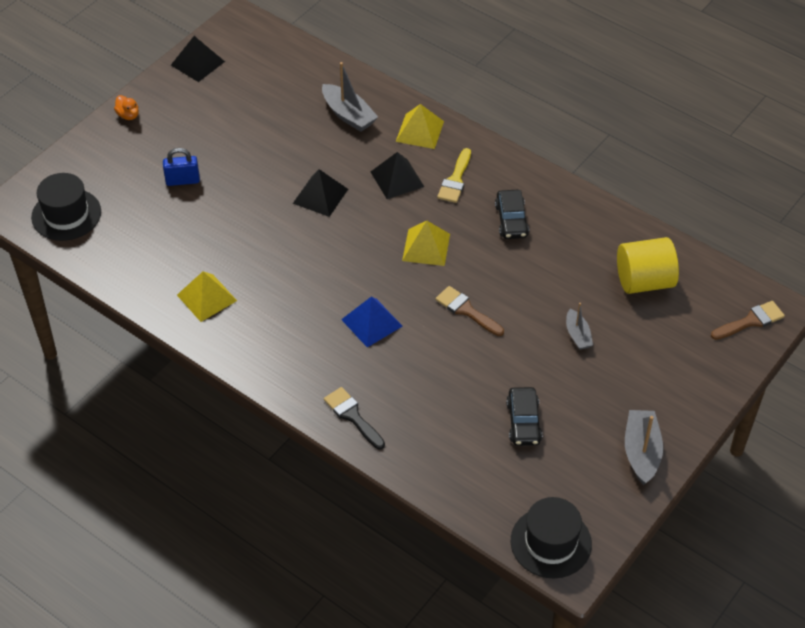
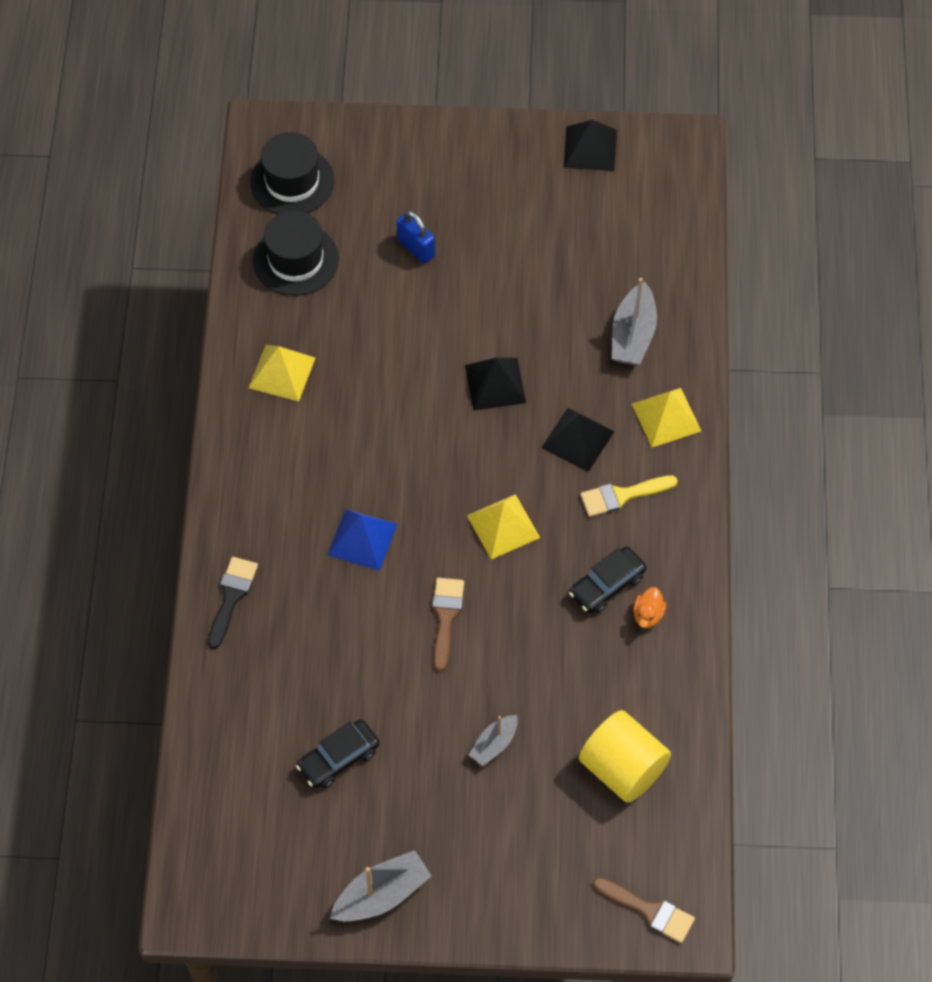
camera: 55 degrees right, 10 degrees up
(128, 115) = (465, 139): orange duck -> orange duck (648, 615)
(551, 542) = (206, 871): black hat -> black hat (295, 260)

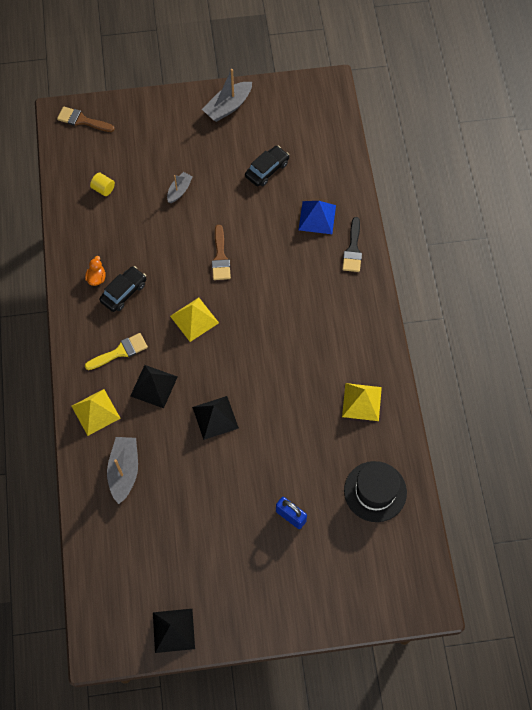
camera: 170 degrees right, 5 degrees up
(292, 181) = (395, 559): black hat -> none
(362, 539) = (281, 297): blue pyramid -> blue pyramid (317, 217)
(623, 768) = (103, 189): yellow cylinder -> yellow cylinder, size x0.46

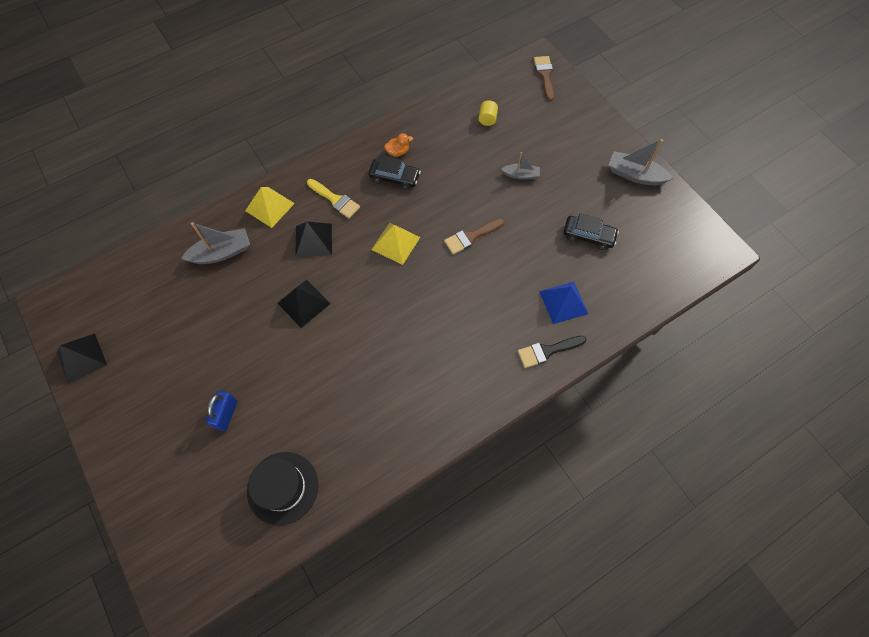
camera: 65 degrees right, 0 degrees up
(362, 401) = (378, 432): yellow pyramid -> none

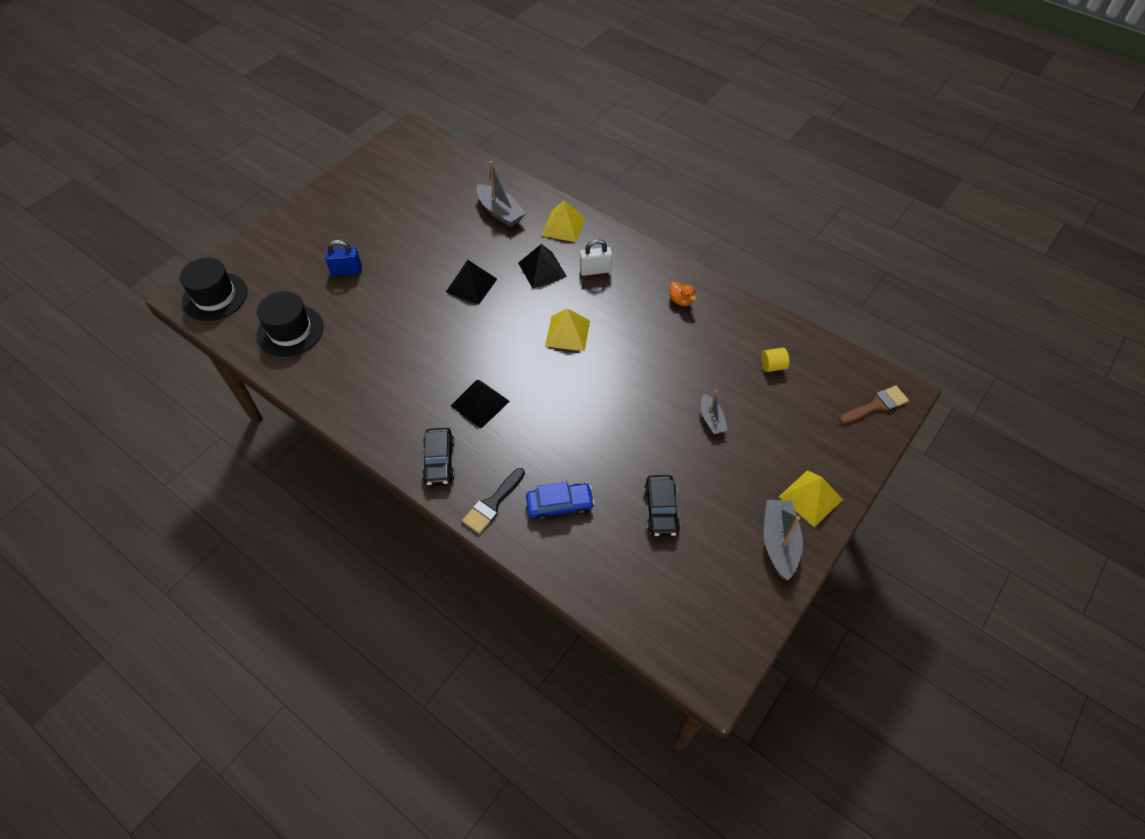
camera: 70 degrees right, 10 degrees down
(81, 358) = (369, 167): black pyramid -> black pyramid (480, 403)
(193, 565) = (215, 296): none -> black hat
(335, 200) = (595, 270): yellow brush -> white padlock
(394, 177) = (647, 308): black car -> black car (439, 461)
(471, 237) = (605, 395): brown brush -> none
(547, 351) = (492, 504): black brush -> black brush turned 105 degrees counterclockwise
(563, 302) = (559, 505): blue pyramid -> blue car
(606, 143) = (810, 498): none -> yellow pyramid

